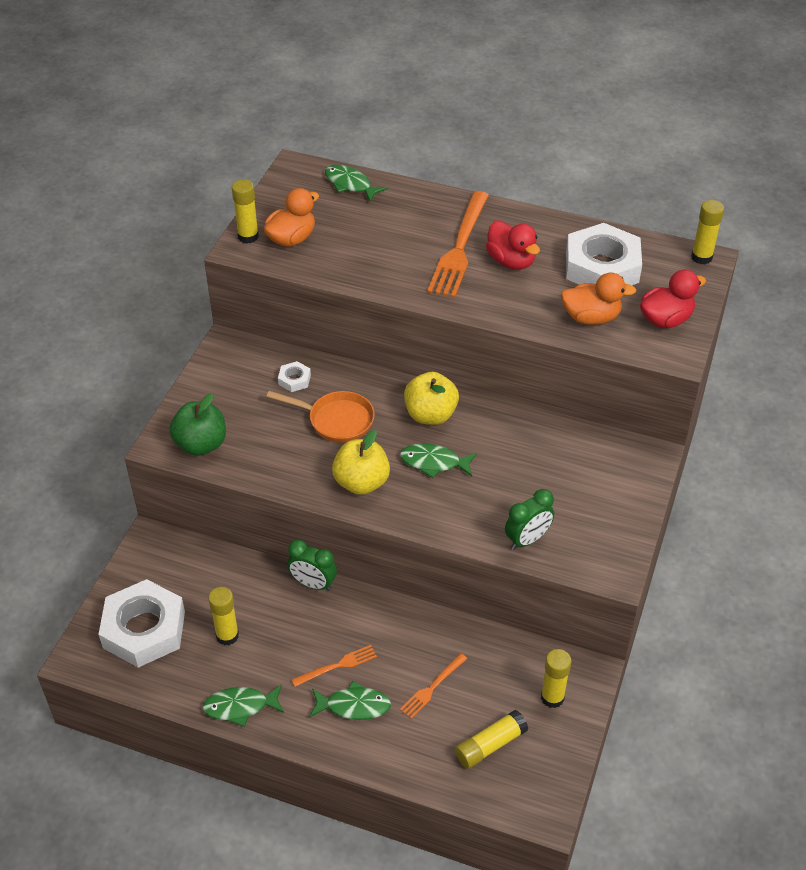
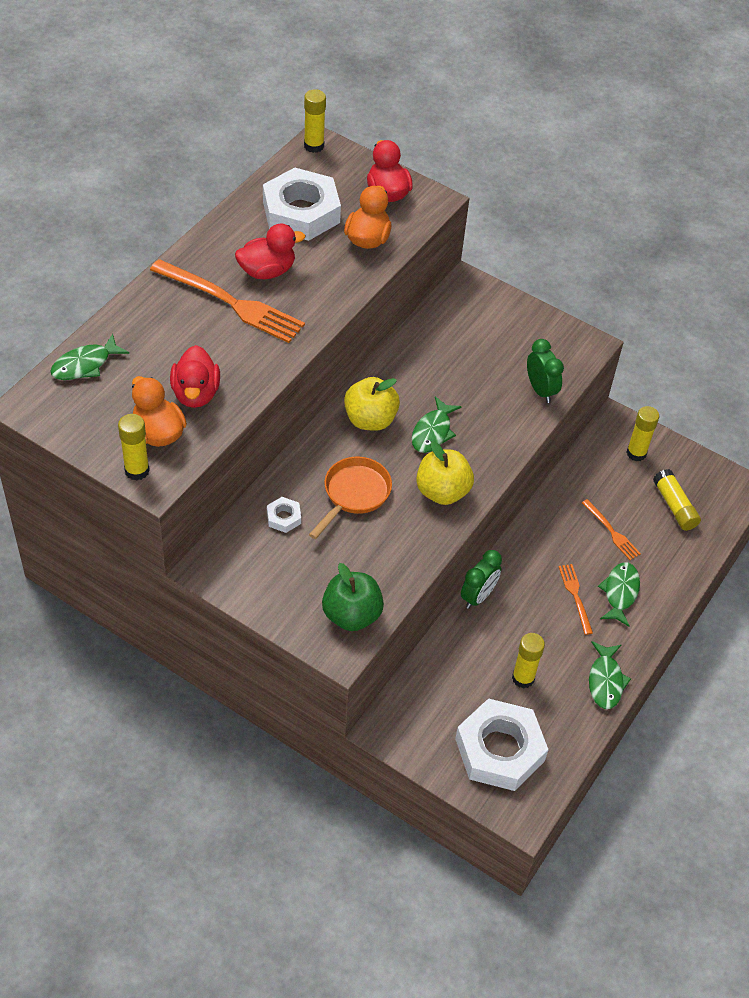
camera: 80 degrees left, 5 degrees up
(343, 250) = (196, 393): none -> red duck

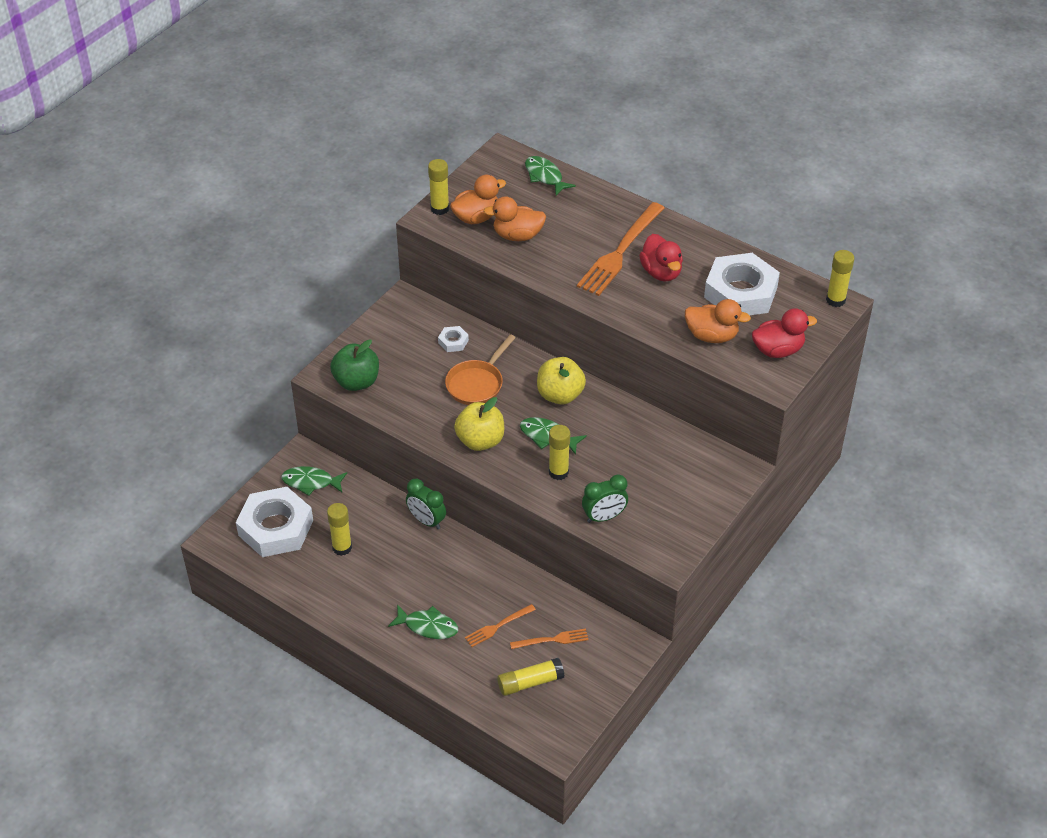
camera: 95 degrees right, 5 degrees down
(196, 393) = (517, 235): red duck -> orange duck
(354, 494) = (477, 384): orange pan -> orange pan turned 90 degrees clockwise
(575, 595) = (425, 591): orange fork -> orange fork (553, 639)
(605, 681) = (335, 606): green fish -> green fish (311, 482)
(636, 453) = (596, 657): yellow glue stick -> yellow glue stick (558, 472)

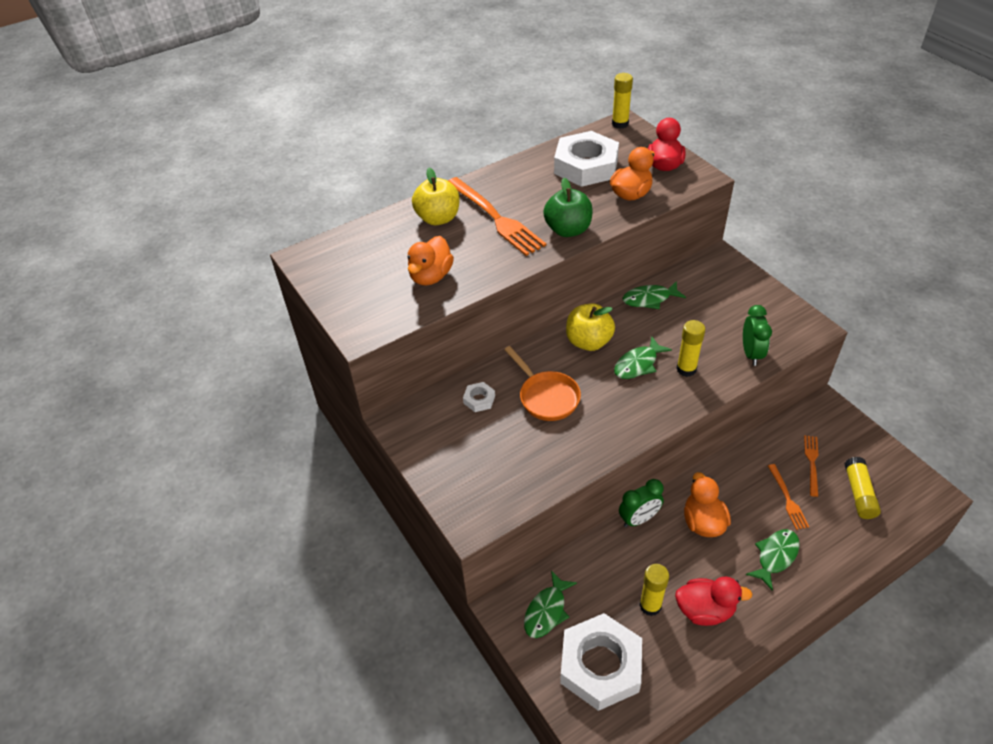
camera: 65 degrees left, 0 degrees up
(356, 382) = (495, 496): green apple -> green apple (568, 230)
(440, 208) = (352, 322): yellow glue stick -> none
(476, 217) = (385, 298): orange duck -> orange duck (703, 522)
(480, 441) = (624, 415): yellow apple -> yellow apple (438, 218)
(545, 176) = (360, 238): green fish -> green fish (649, 299)
(661, 272) = (536, 201): red duck -> red duck (705, 610)

